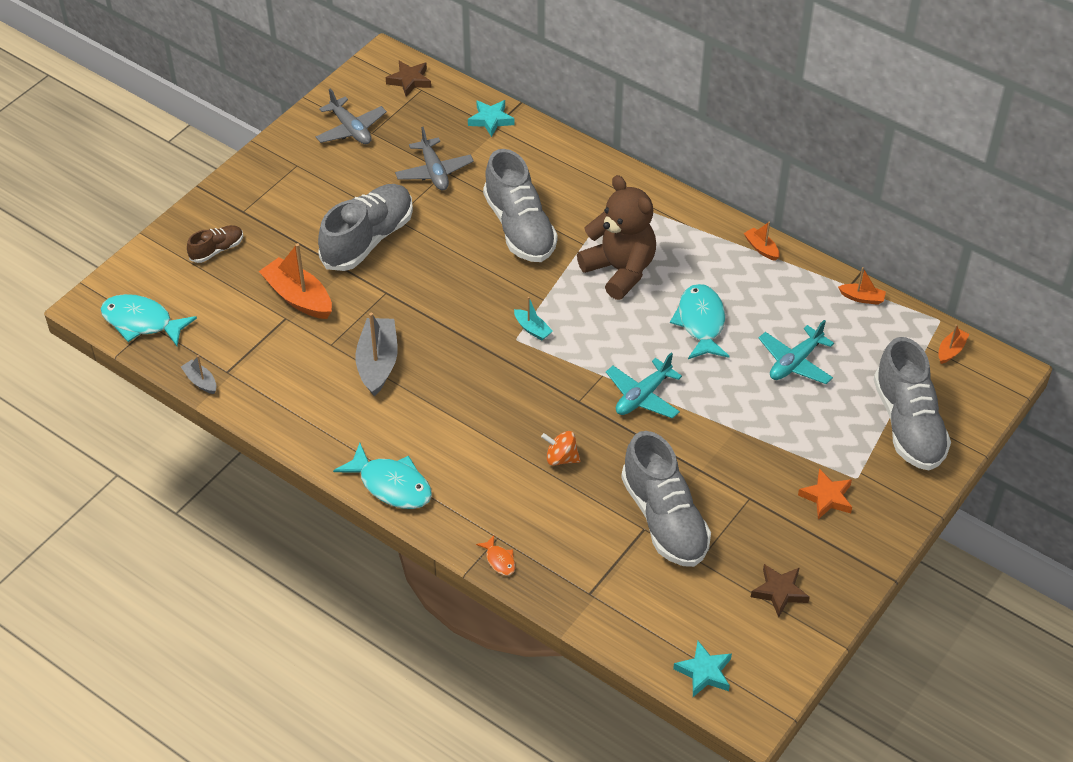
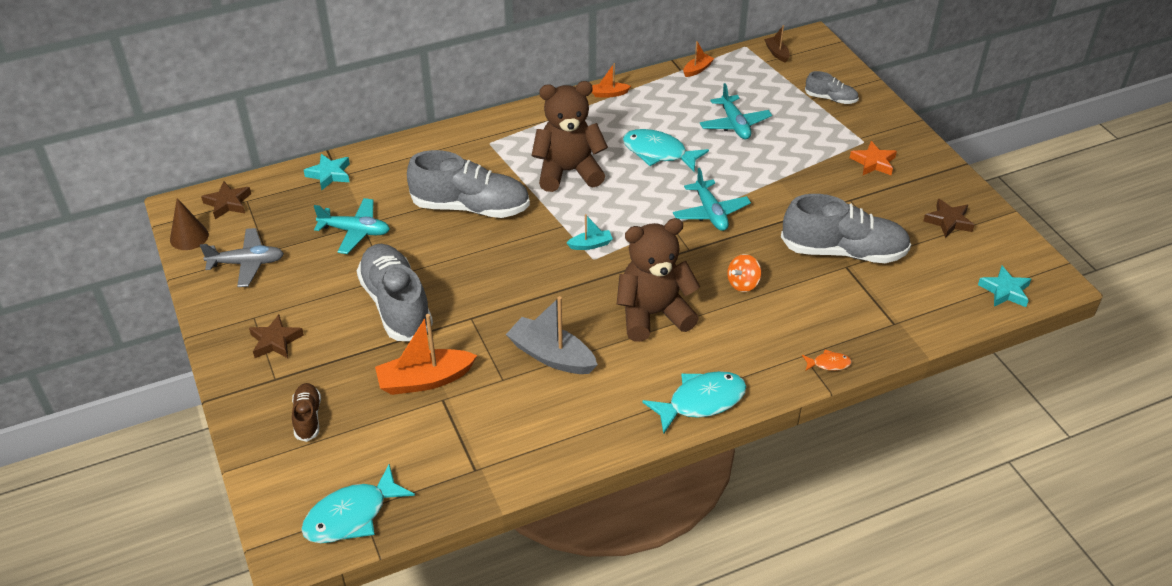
camera: 60 degrees left, 5 degrees down
(200, 381) = (471, 495): grey boat -> none
(280, 191) = (275, 341): none -> brown star
(355, 81) = (189, 237): none -> brown cone
(434, 172) = (355, 231): grey plane -> turquoise plane
(474, 410) = (653, 314): none -> brown teddy bear
(908, 424) = (830, 99): grey shoe -> grey shoe, size x0.49
(951, 350) = (777, 53): orange boat -> brown boat

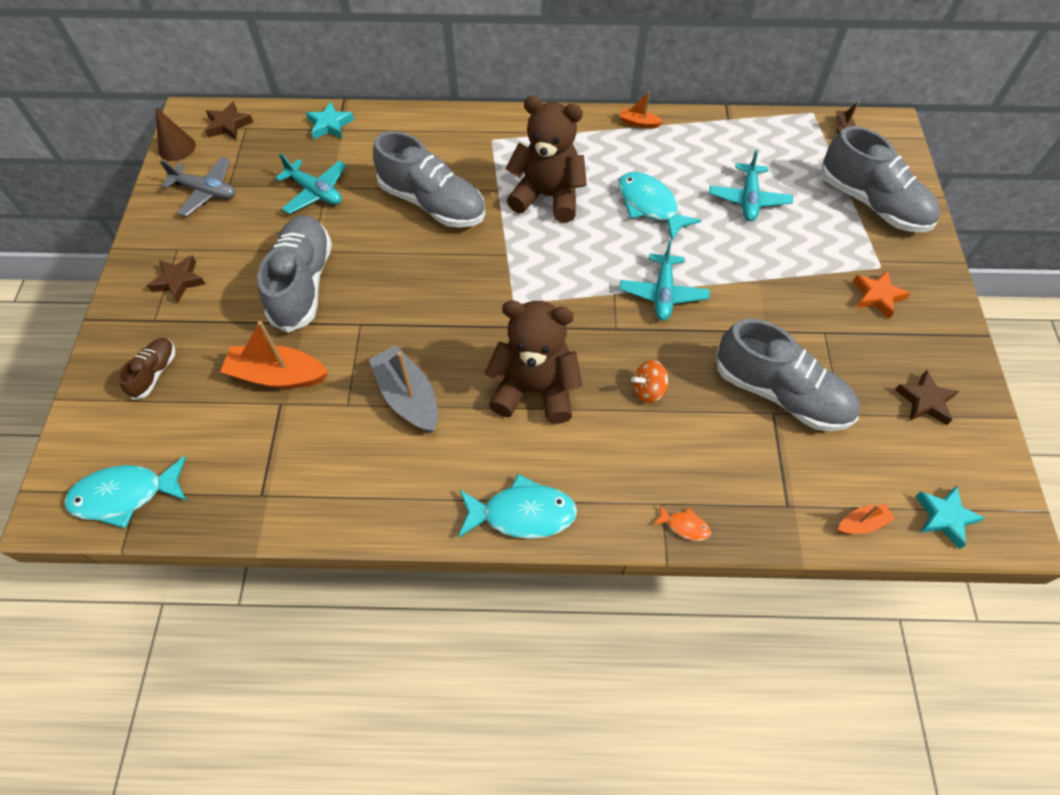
camera: 25 degrees right, 15 degrees up
(590, 245) = (520, 286): turquoise boat -> none
(697, 69) = (745, 124): orange boat -> orange boat (862, 523)
(830, 99) = (872, 203): grey shoe -> grey shoe, size x2.05

